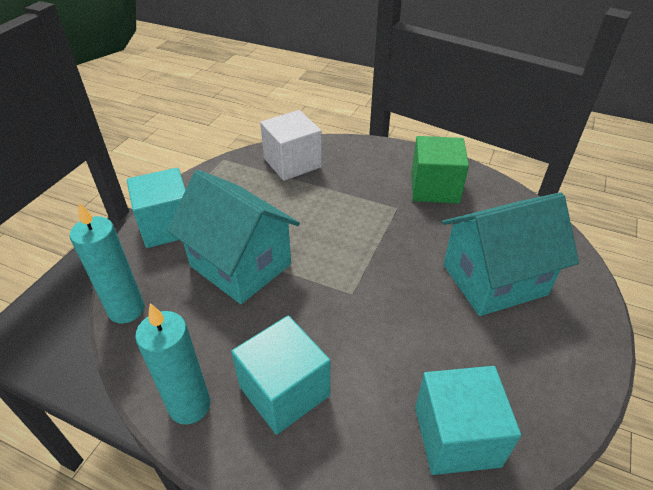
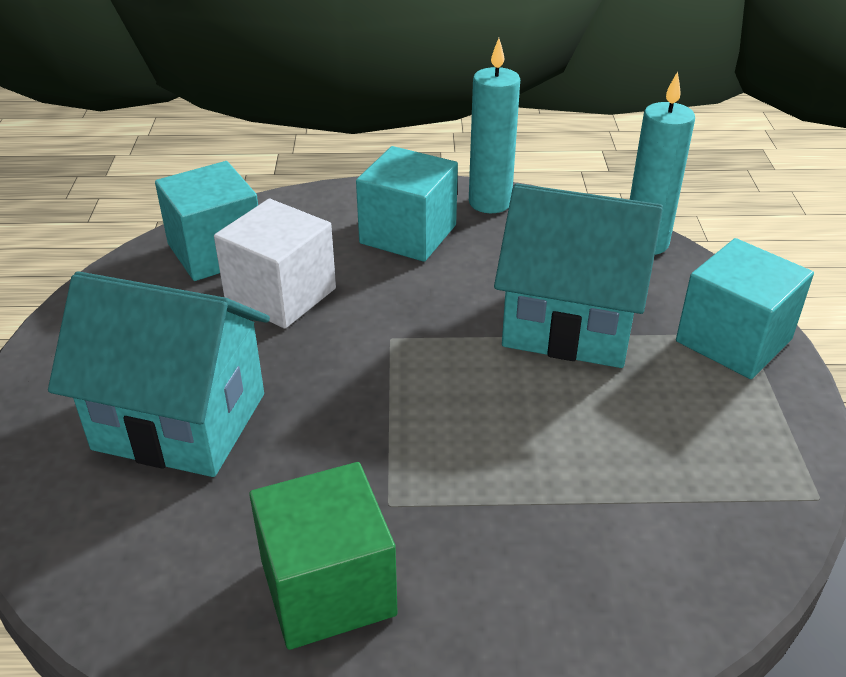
camera: 155 degrees right, 5 degrees down
(292, 163) = (675, 543): white cube -> white cube (281, 295)
(494, 279) = (180, 421): turquoise house -> turquoise house turned 60 degrees clockwise

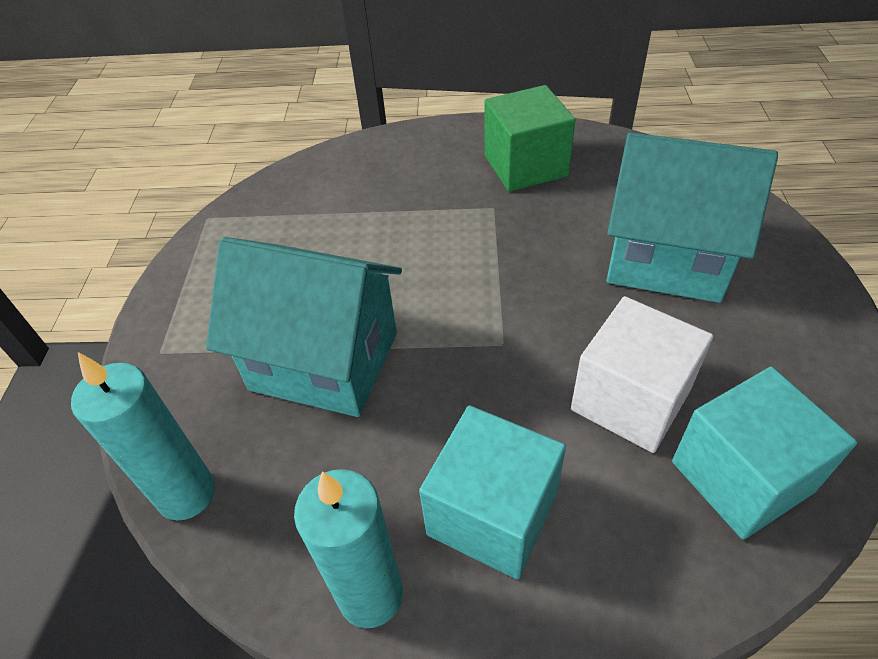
camera: 175 degrees left, 10 degrees up
(733, 340) = (178, 343): turquoise cube -> none

